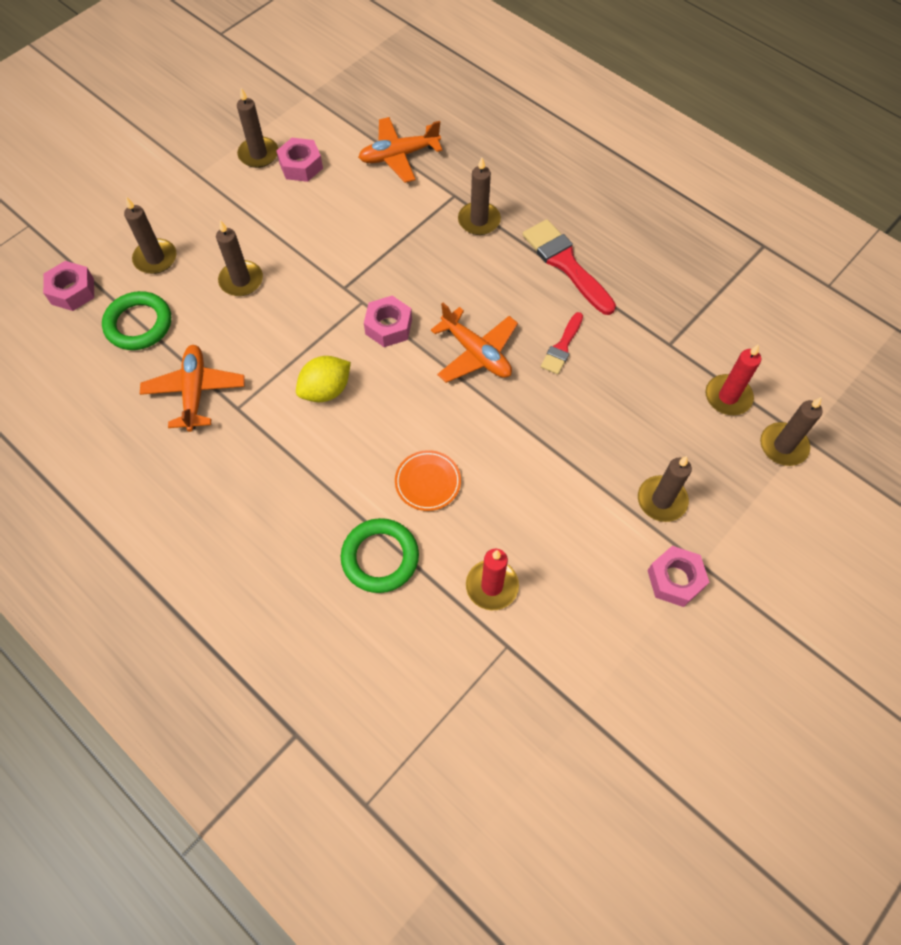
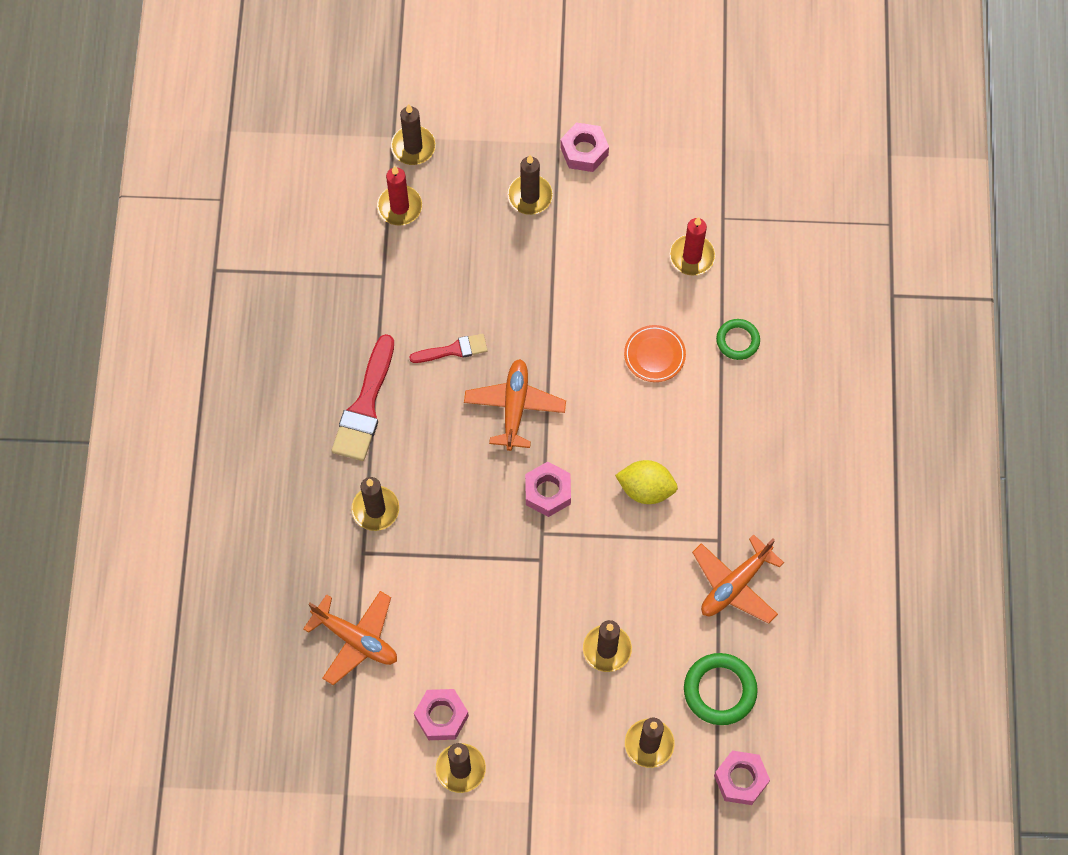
camera: 130 degrees left, 5 degrees up
(380, 557) = (737, 341): green ring -> green ring, size x0.63

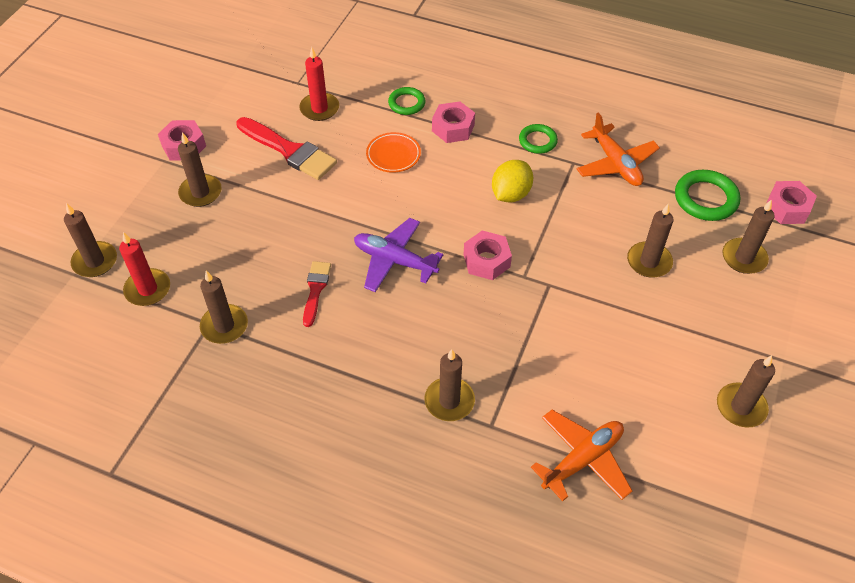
camera: 70 degrees left, 15 degrees down
(365, 406) = (336, 378): red brush -> red brush (289, 151)
(384, 289) = (224, 326): none -> brown candle
(441, 717) = (684, 407): pink nut -> pink nut (453, 128)
(514, 407) = (394, 261): orange plane -> purple plane
(736, 494) = (537, 141): none -> green ring

